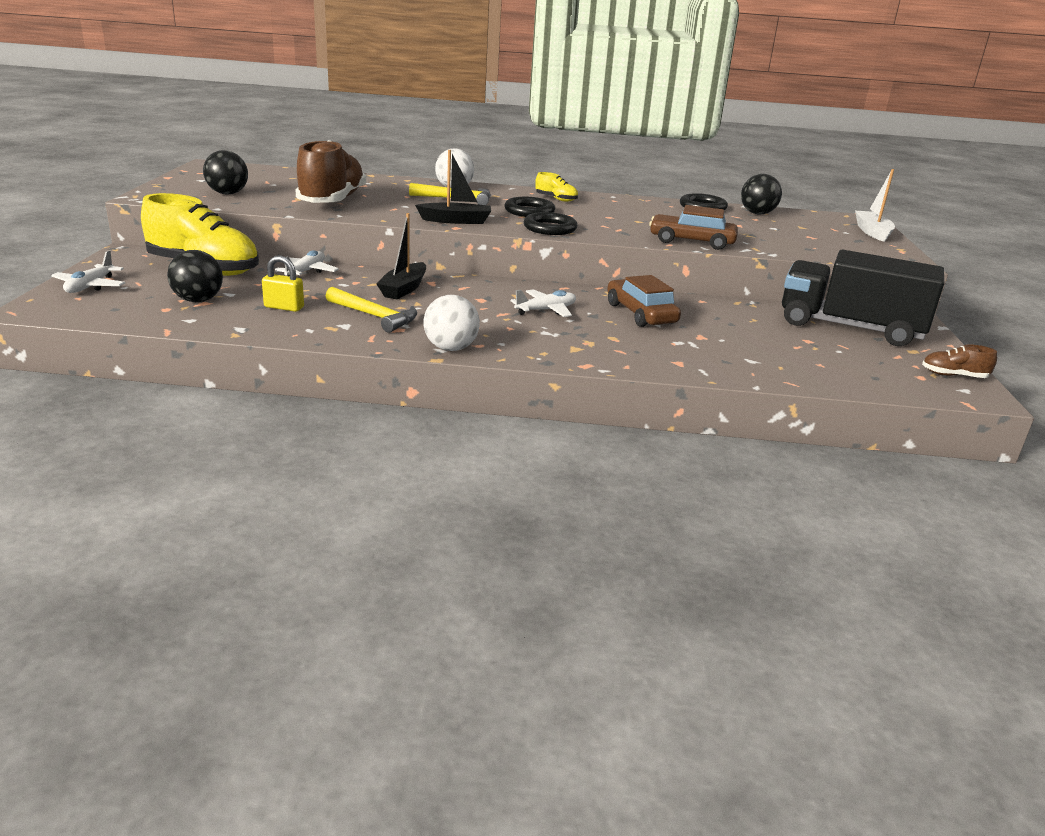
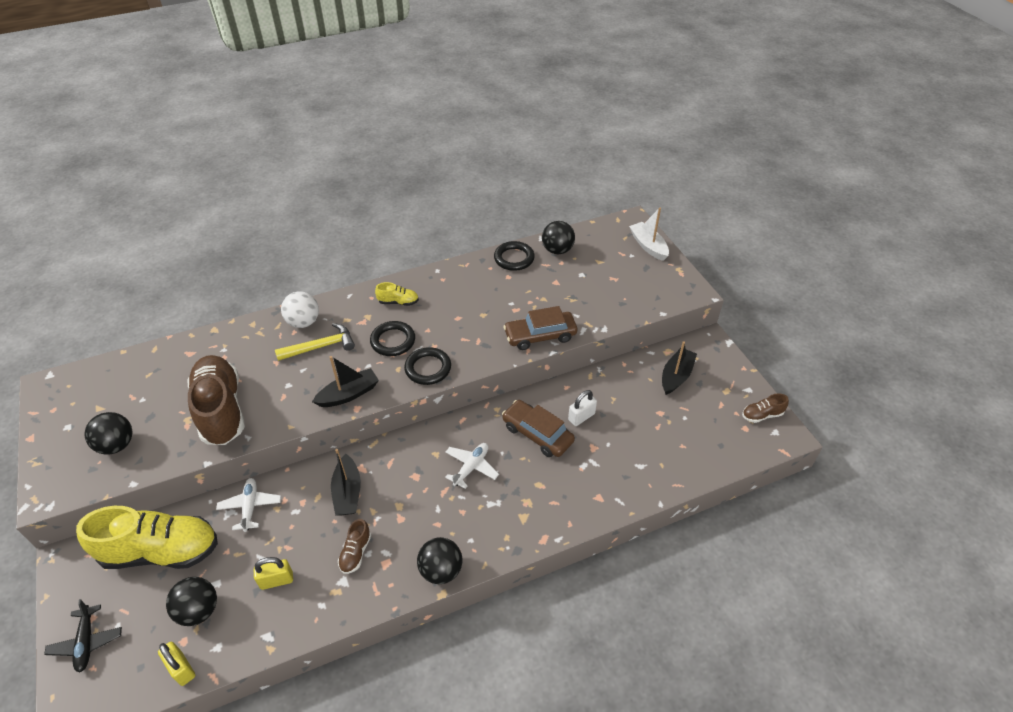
camera: 25 degrees left, 20 degrees up
(90, 286) = (86, 642): white plane -> black plane
(146, 319) = (181, 668): none -> yellow padlock
(375, 316) = (355, 553): yellow hammer -> brown shoe
(451, 348) = (441, 570): white ball -> black ball
(703, 318) = (581, 417): none -> white padlock
(849, 327) = (676, 376): black truck -> black boat

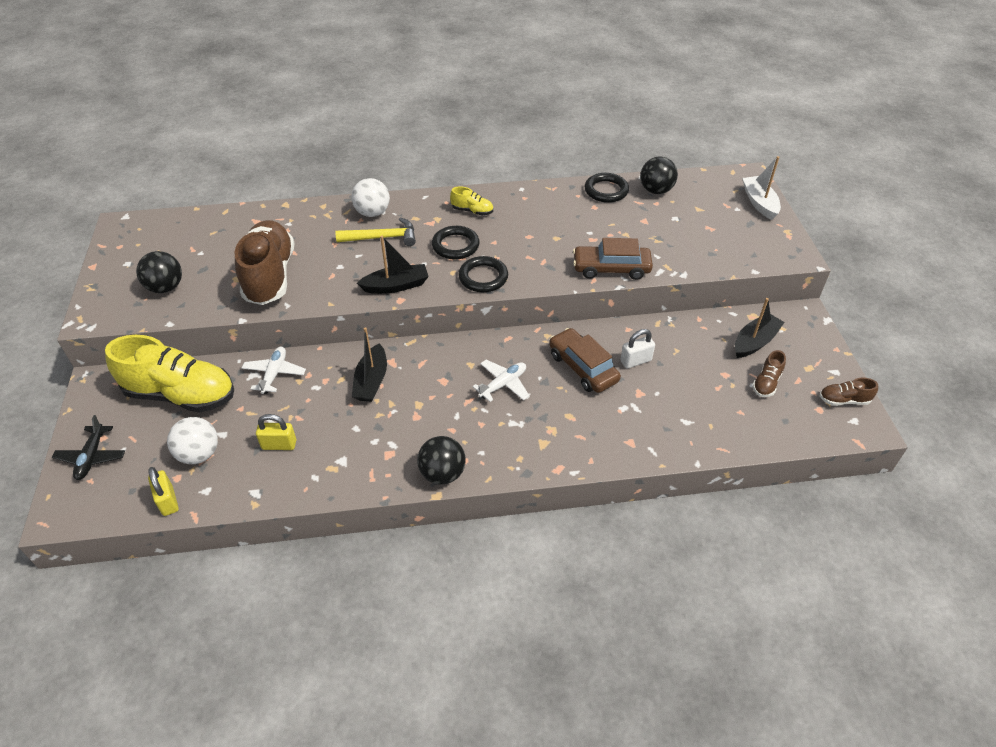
camera: 15 degrees right, 0 degrees up
(199, 610) = (199, 454): black ball -> white ball
(355, 553) = (362, 437): brown shoe -> brown shoe (766, 383)

